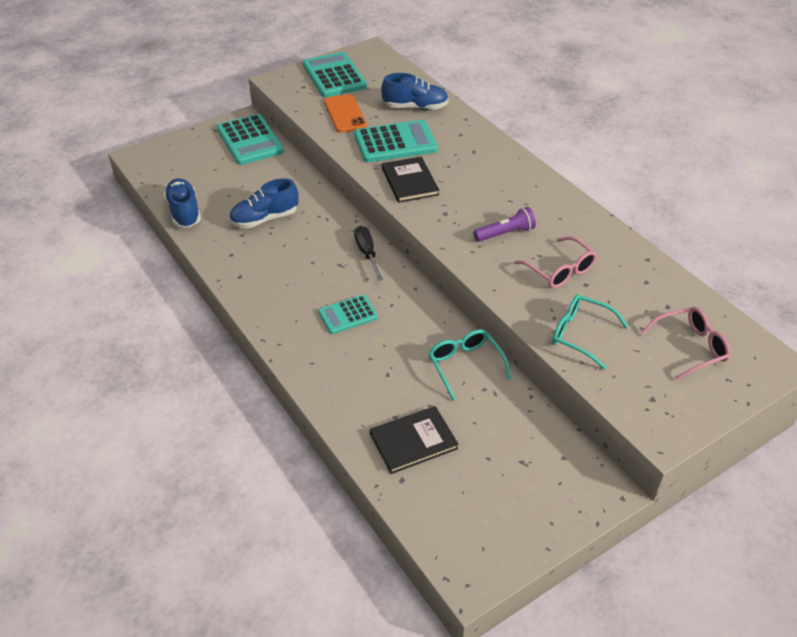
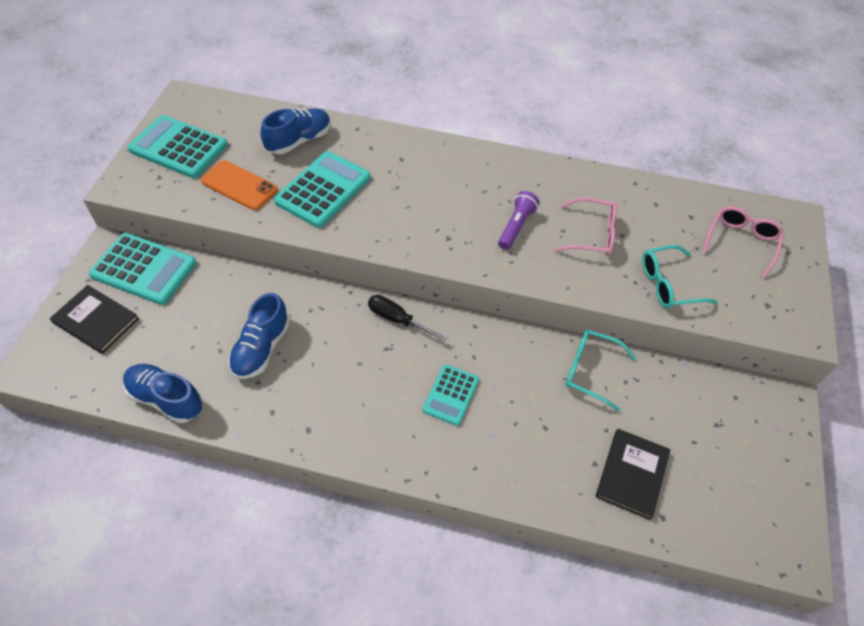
camera: 45 degrees left, 10 degrees up
(409, 181) = (382, 224): black book -> black book (96, 320)

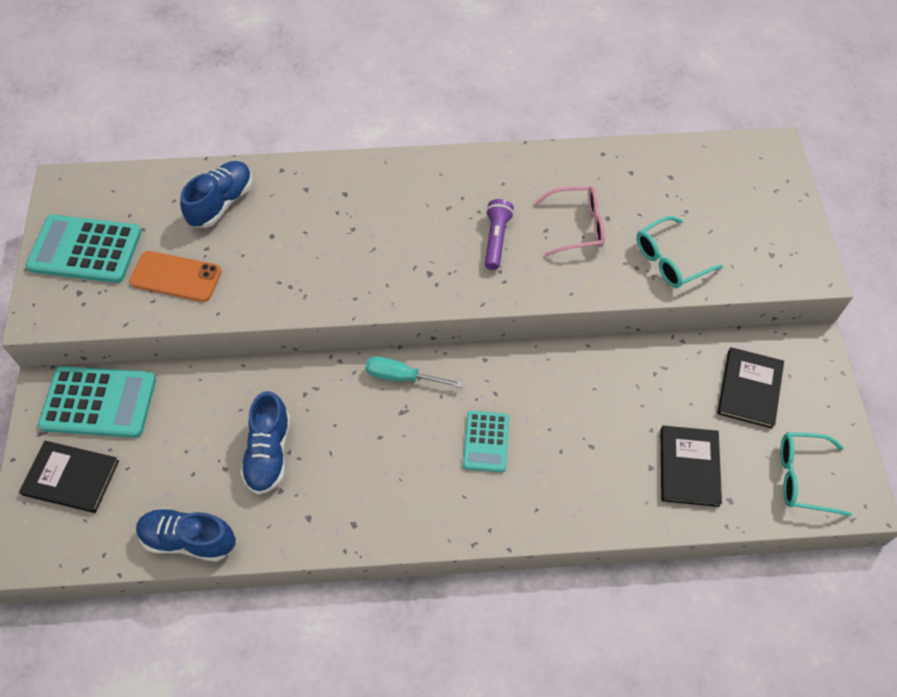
camera: 15 degrees left, 5 degrees up
(323, 190) = (273, 255): turquoise calculator -> none
(397, 319) = (402, 377): black screwdriver -> turquoise screwdriver
(590, 371) = (617, 373): turquoise glasses -> turquoise glasses (803, 477)
(712, 421) = (749, 389): none -> black book
(741, 242) = (727, 192): pink glasses -> none

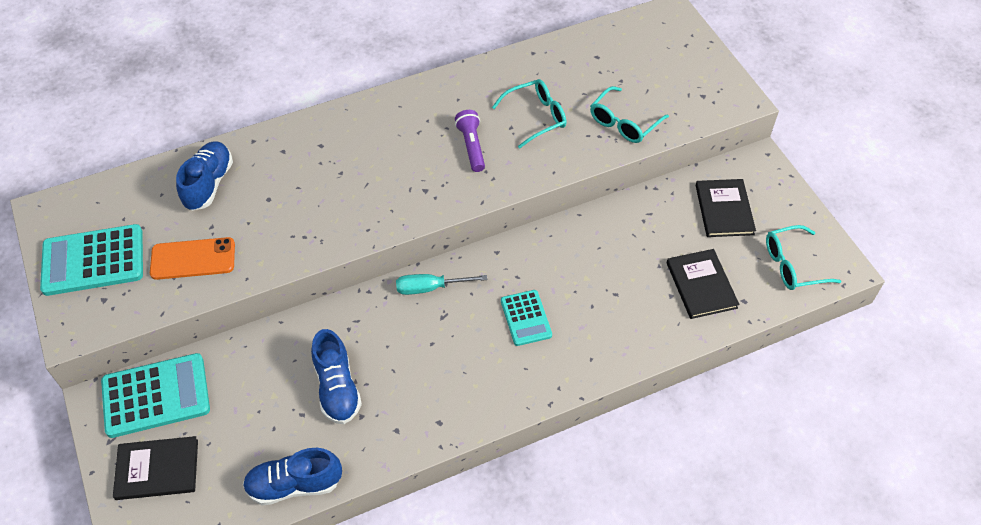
camera: 20 degrees left, 5 degrees down
(576, 226) = (535, 117): pink glasses -> turquoise glasses

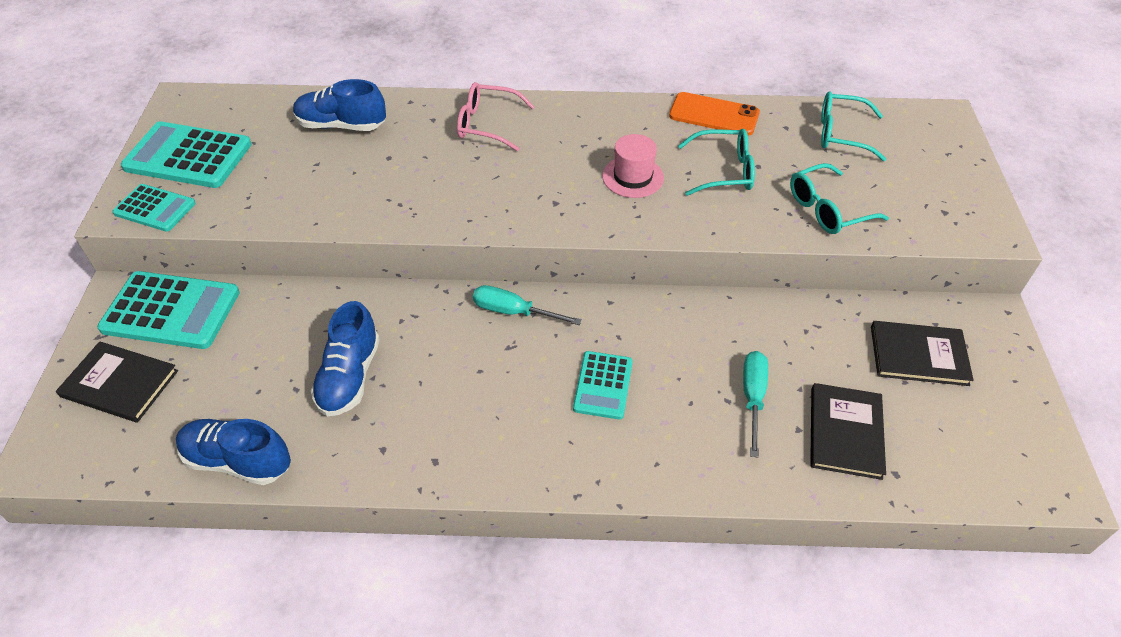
camera: 25 degrees right, 5 degrees down
(100, 317) = (155, 208): none -> turquoise calculator
(193, 259) = (278, 186): orange phone -> orange phone (714, 114)
(209, 184) = (341, 125): blue shoe -> blue shoe turned 120 degrees counterclockwise
(331, 140) = (487, 124): none -> pink glasses
(471, 146) = (633, 177): purple flashlight -> pink hat
(631, 285) = (752, 397): none -> turquoise screwdriver
(724, 209) = (918, 355): black book -> black book turned 75 degrees clockwise
(793, 265) = (986, 455): turquoise glasses -> turquoise glasses (841, 134)

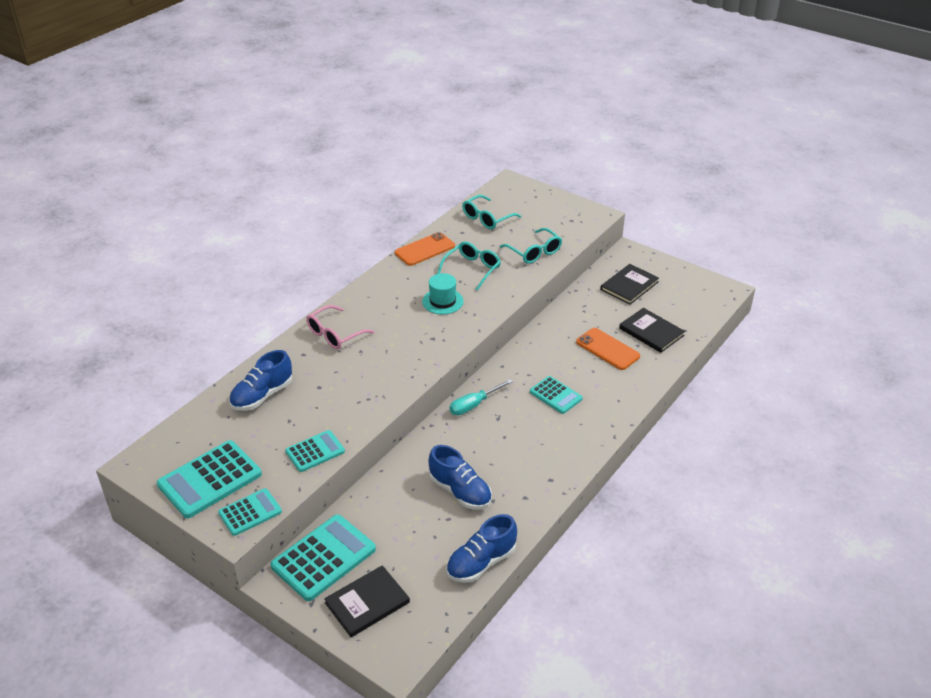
camera: 55 degrees left, 10 degrees down
(280, 207) = (315, 451): none -> turquoise calculator
(633, 177) = (442, 301): pink hat -> turquoise hat
(752, 397) = (607, 349): turquoise screwdriver -> orange phone
(828, 209) = (534, 252): turquoise glasses -> turquoise glasses turned 45 degrees counterclockwise

